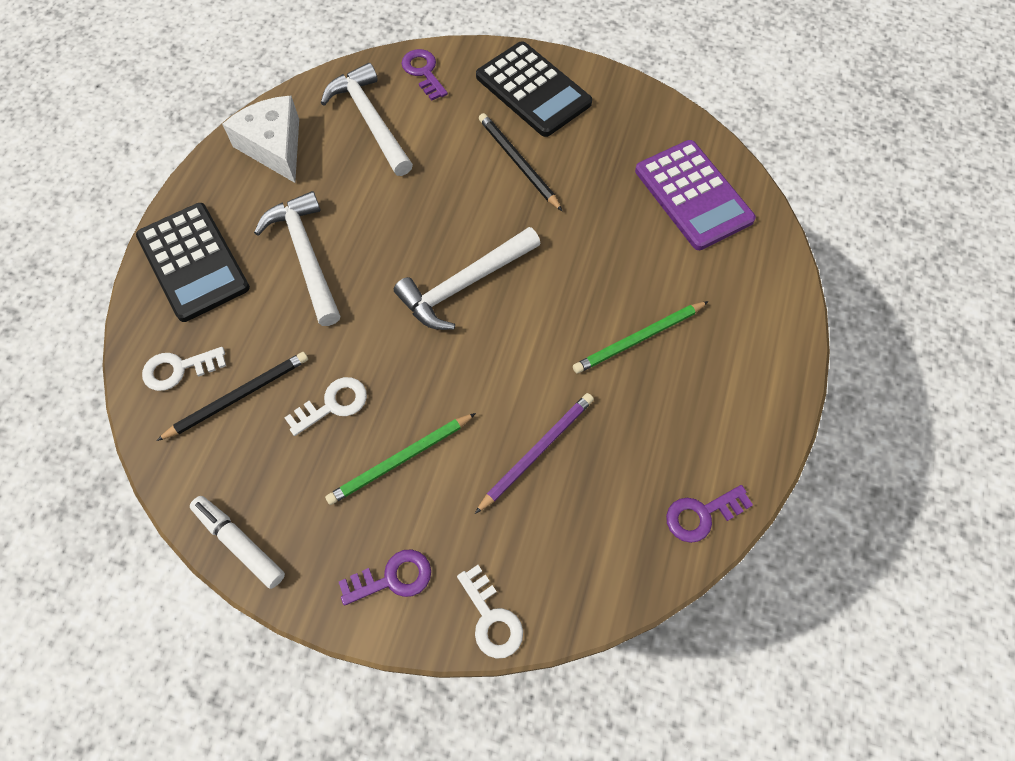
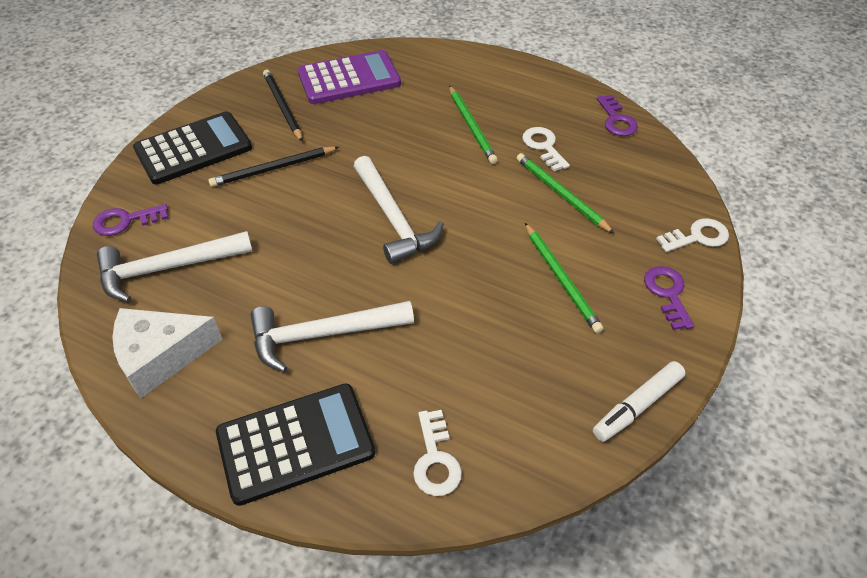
camera: 80 degrees left, 15 degrees down
(238, 396) = (479, 402): black pencil -> black pencil (282, 107)
(333, 404) = (500, 323): white key -> white key (543, 146)
(537, 451) = (561, 194): purple pencil -> green pencil

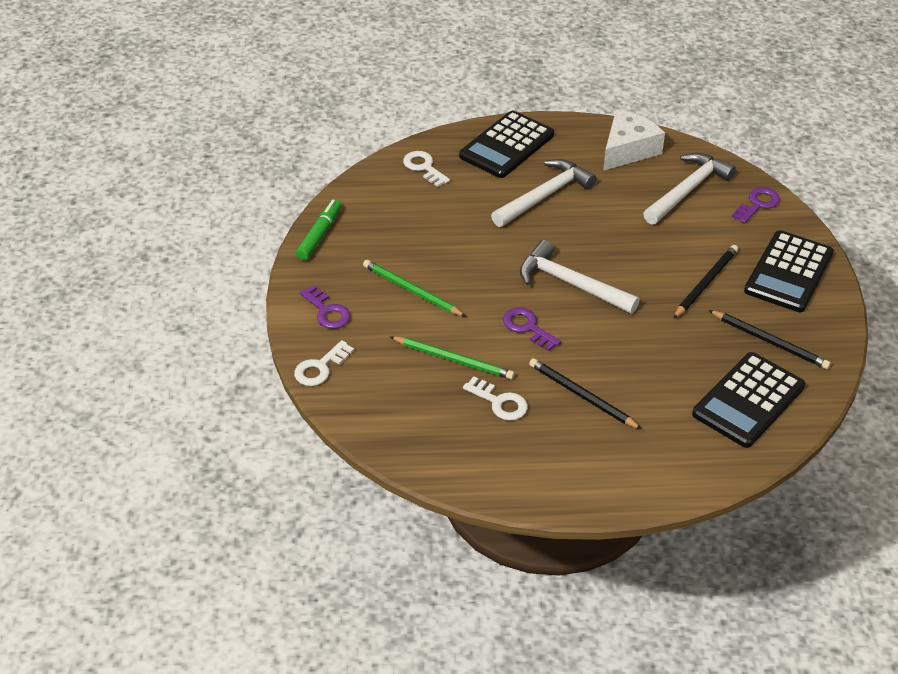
camera: 150 degrees right, 5 degrees down
(349, 79) = (748, 400): purple calculator -> black calculator
(471, 126) = (581, 396): green pencil -> black pencil
(616, 120) = (448, 466): purple key -> purple key (527, 327)
(637, 406) = (319, 235): white marker -> green marker

